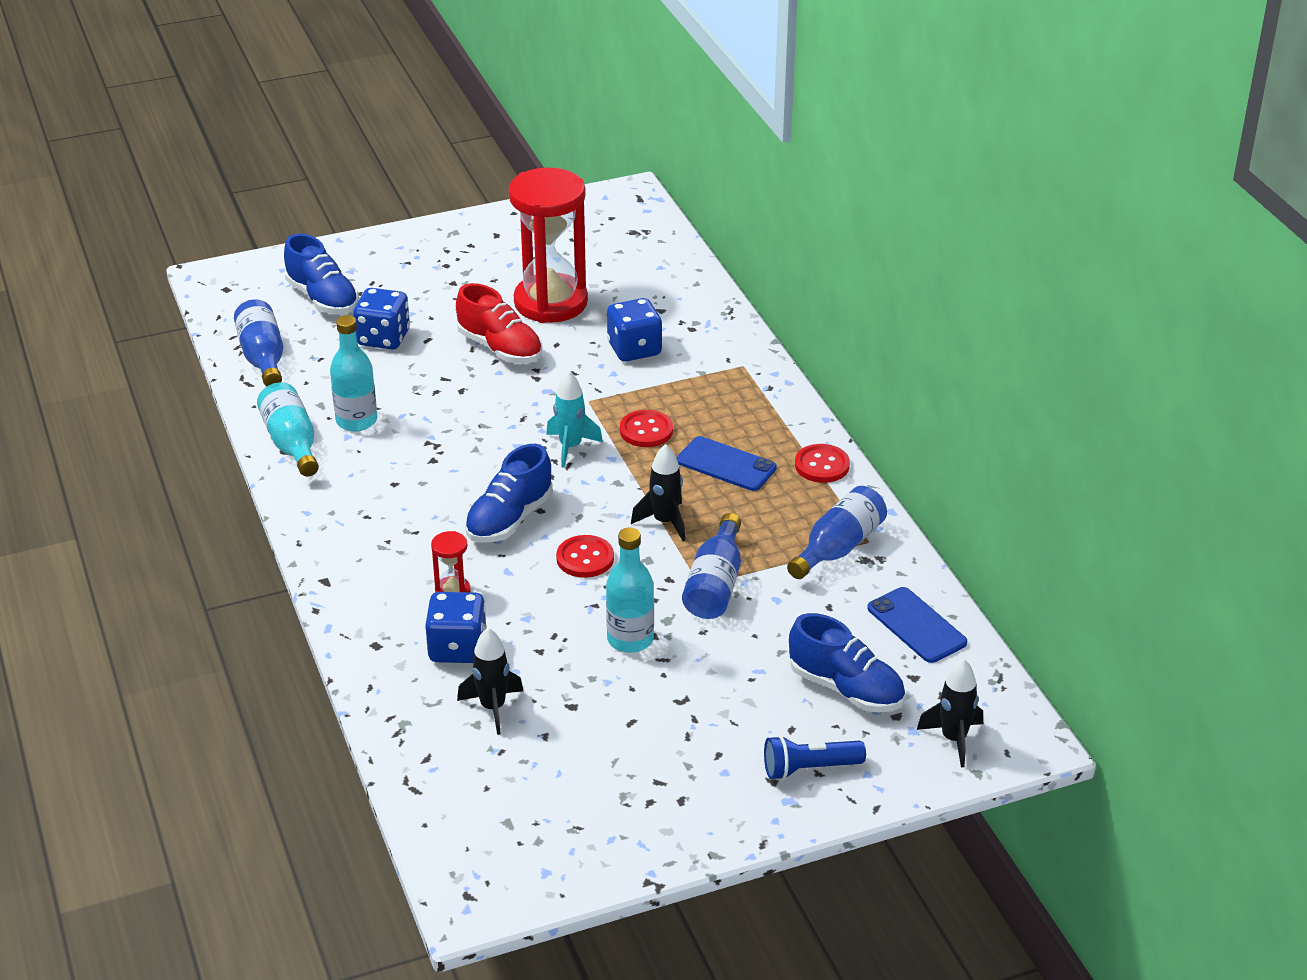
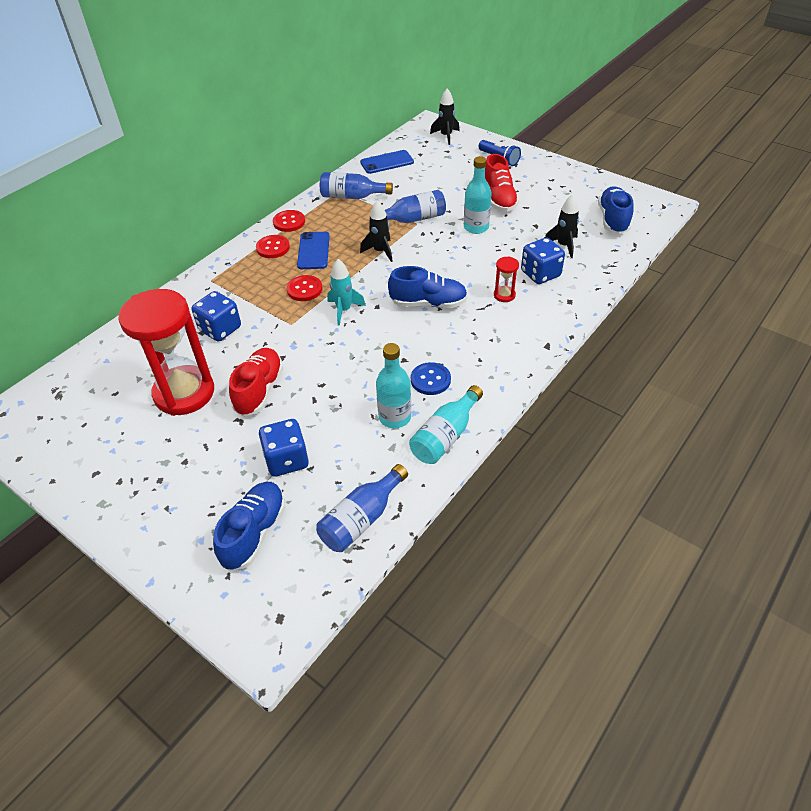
camera: 120 degrees left, 10 degrees up
(379, 466) = (430, 380): none -> blue button
(585, 558) = (434, 264): red button -> red button (273, 248)
(683, 702) = (498, 199): none -> red shoe
(846, 689) = (444, 165): blue shoe -> blue shoe (613, 220)
(916, 625) = (387, 162): blue phone -> blue phone turned 45 degrees clockwise

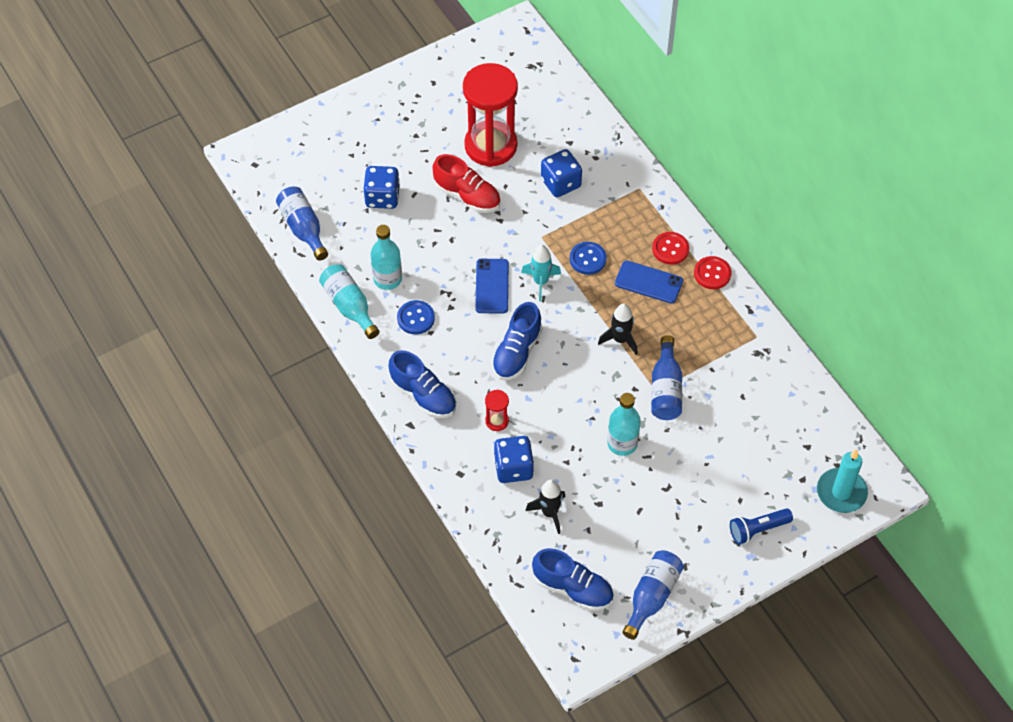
camera: 110 degrees right, 10 degrees up
(254, 532) = (327, 164): blue shoe -> blue shoe (423, 395)
(304, 289) = (588, 259): red button -> blue button
(352, 196) = (738, 345): blue bottle -> blue bottle (652, 597)
(387, 162) = (801, 404): blue phone -> blue phone (492, 286)
(446, 136) = (841, 492): black rocket -> turquoise candle
(498, 199) = (668, 490): red shoe -> none

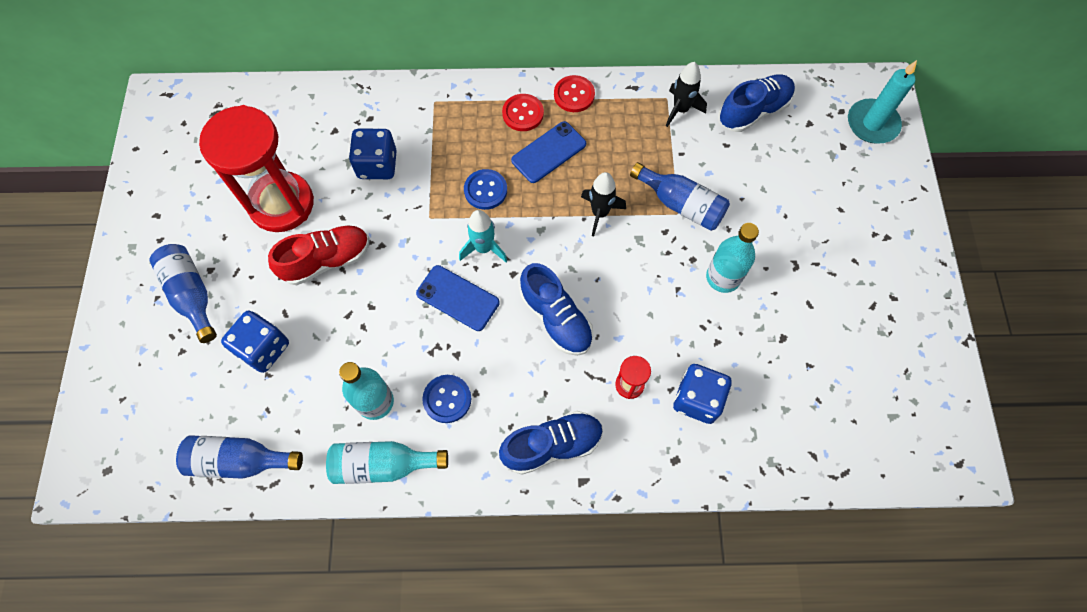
camera: 60 degrees left, 10 degrees up
(549, 513) = (771, 393): black rocket -> black rocket (680, 109)
(573, 588) = (873, 419): blue shoe -> blue shoe (753, 111)
(652, 597) = (916, 347): blue bottle -> blue bottle (192, 295)
(757, 529) = (880, 212): blue flashlight -> none

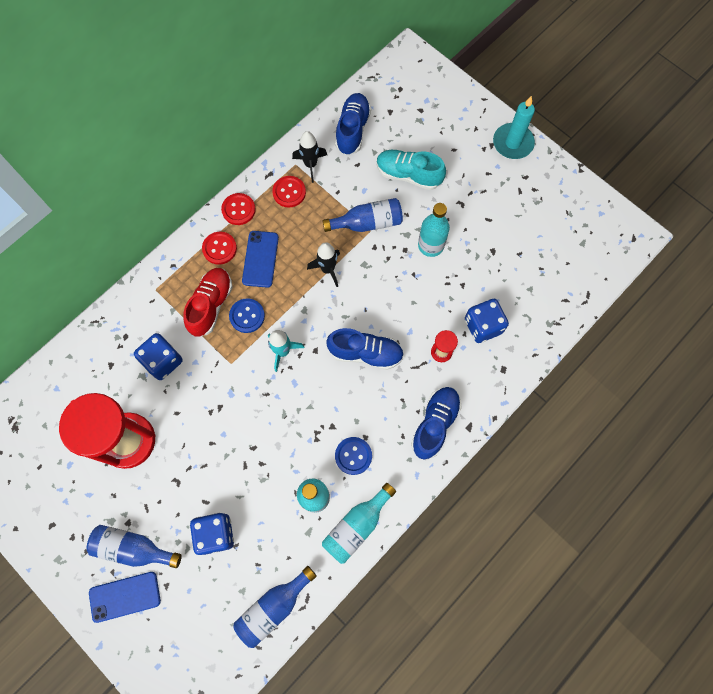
camera: 45 degrees left, 5 degrees up
(327, 260) = (196, 447): red shoe -> red shoe (211, 305)
(457, 298) = (298, 394): blue phone -> blue phone (125, 597)
(635, 117) = (289, 192): none -> red button
(768, 195) = (408, 175): none -> turquoise shoe
(872, 124) = (423, 82): turquoise candle -> turquoise candle (512, 143)

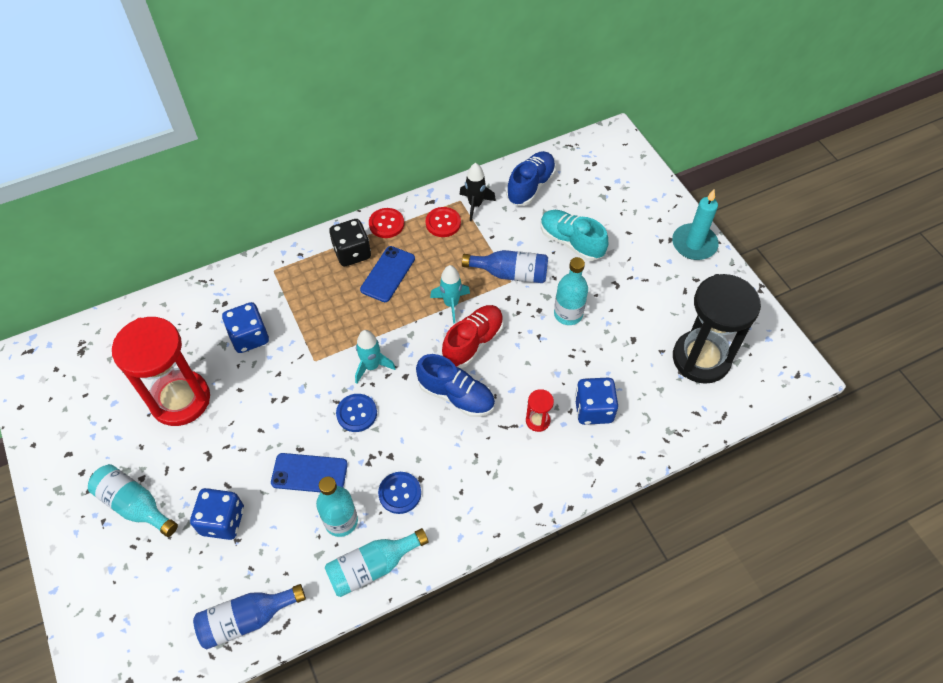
camera: 20 degrees right, 15 degrees down
(125, 597) = (103, 550): blue phone -> blue phone (309, 473)
(133, 548) = (135, 505): blue bottle -> turquoise bottle
(211, 305) = (320, 301): red shoe -> red shoe (473, 342)
(219, 248) = (352, 253): red button -> black dice
(247, 316) = (351, 322): blue button -> blue button (356, 413)
(327, 269) = (451, 304): black rocket -> turquoise rocket
(435, 424) = (501, 491): blue shoe -> none
(553, 250) = (701, 358): none -> black hourglass

